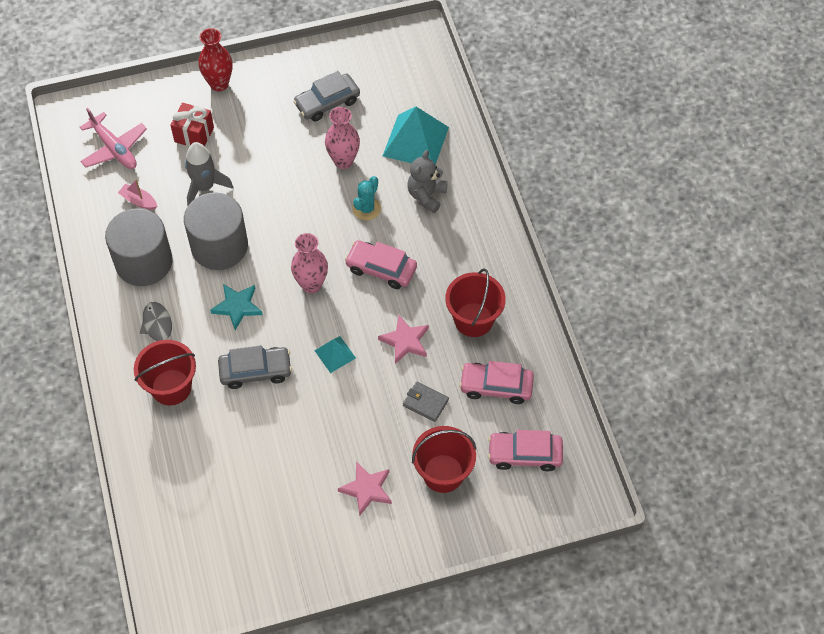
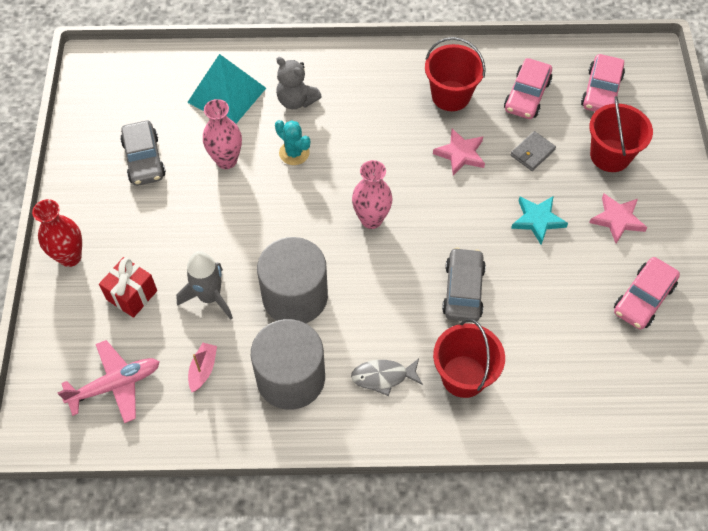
camera: 75 degrees left, 0 degrees up
(139, 201) = (203, 369): pink boat -> pink boat turned 150 degrees clockwise
(237, 307) = (379, 293): turquoise star -> turquoise star (537, 220)
(335, 354) = (460, 215): turquoise pyramid -> none
(381, 269) = (371, 156): pink car -> pink car (643, 298)

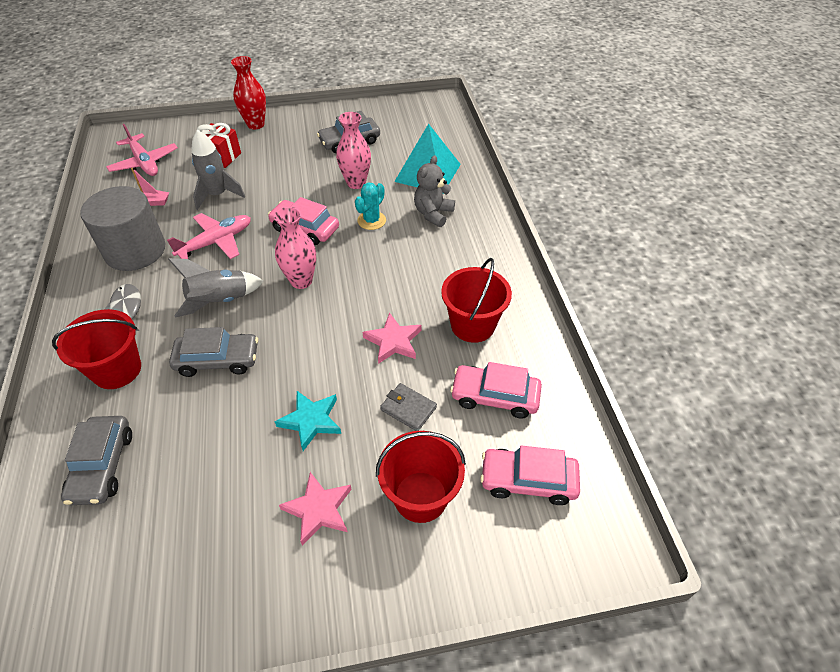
camera: 80 degrees right, 10 degrees down
(295, 296) = (216, 242): grey cylinder -> pink plane
(387, 290) = (220, 301): none -> grey rocket
(569, 375) = (102, 466): none -> grey car
(643, 298) = (198, 546): pink car -> pink car (305, 229)

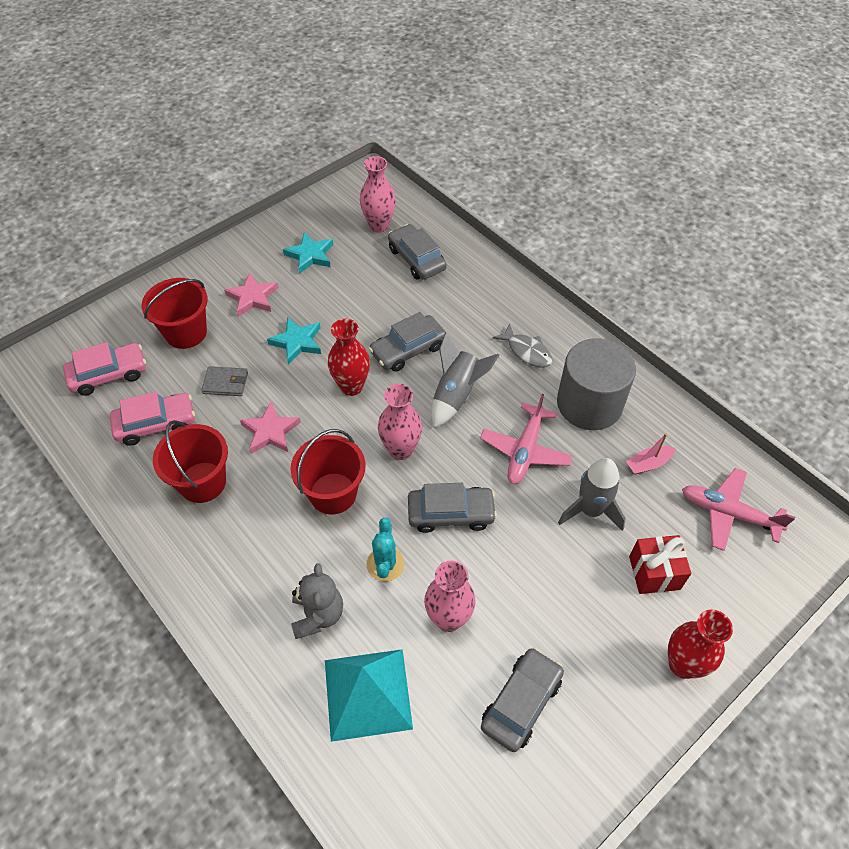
camera: 150 degrees right, 5 degrees up
(87, 549) = (379, 226): none -> pink vase
(117, 370) = (477, 309): red bucket -> red bucket (333, 493)
(207, 544) = (310, 255): none -> turquoise star
(296, 349) = (351, 386): none -> red vase
(305, 229) = (451, 513): pink car -> grey car

